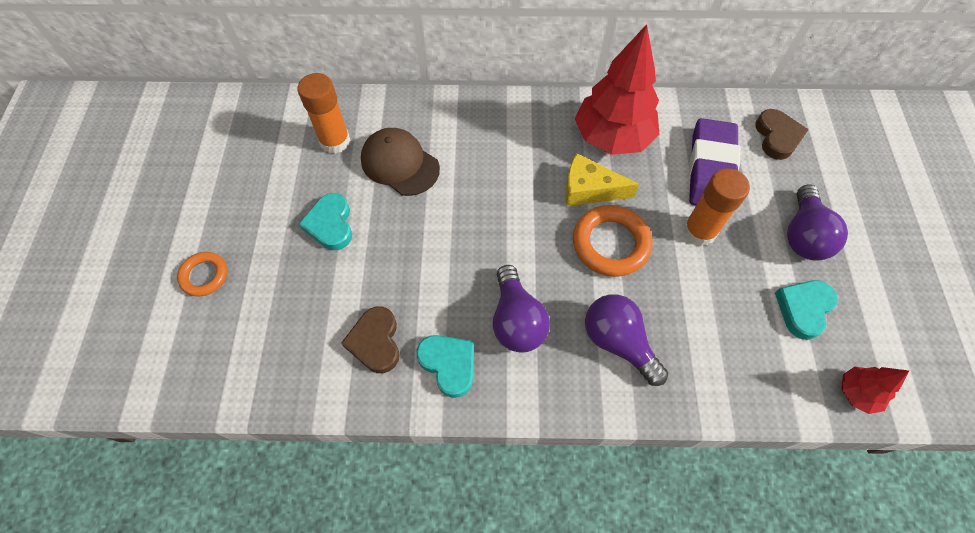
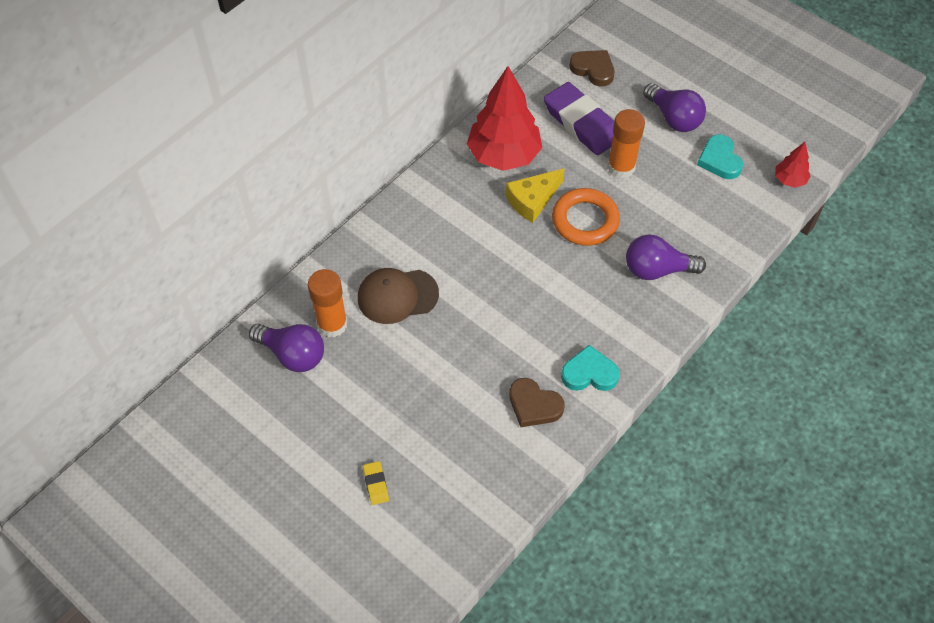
camera: 50 degrees left, 5 degrees down
(204, 276) = (376, 484): orange ring -> yellow eraser
(330, 224) = (409, 374): turquoise heart -> none
(516, 320) = (592, 313): purple light bulb -> purple light bulb (293, 354)

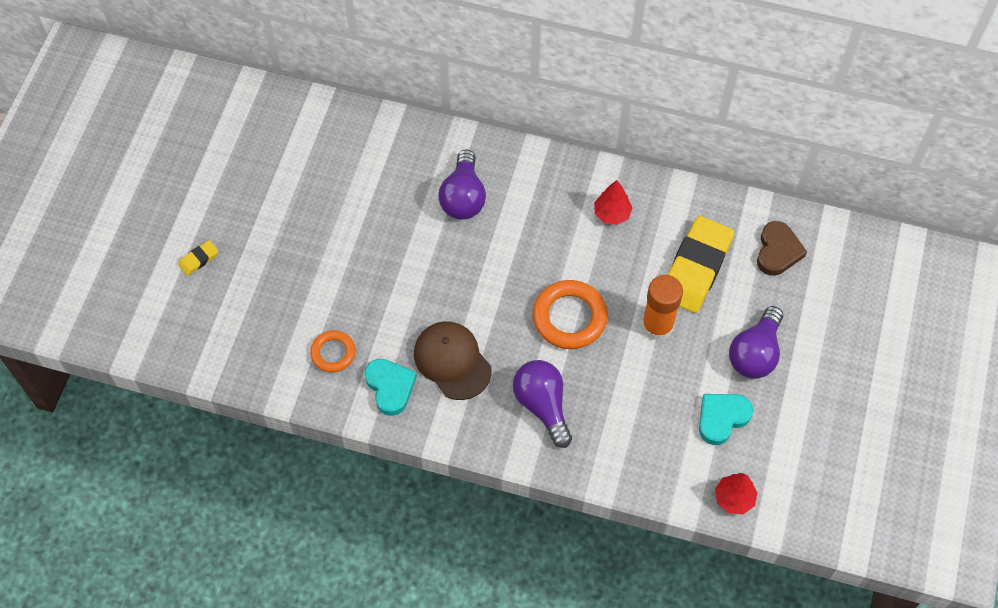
camera: 65 degrees right, 5 degrees up
(293, 354) = (296, 140): purple light bulb -> purple light bulb (463, 197)
(332, 324) = (342, 156): orange glue stick -> none
(397, 296) = (397, 193): brown cap -> brown cap (452, 361)
(504, 155) = (612, 214): red tree -> red tree, size x0.46
(532, 200) = (569, 261): yellow cheese -> none
(534, 405) = (333, 353): brown heart -> orange ring
(582, 123) = (696, 268): purple eraser -> yellow eraser

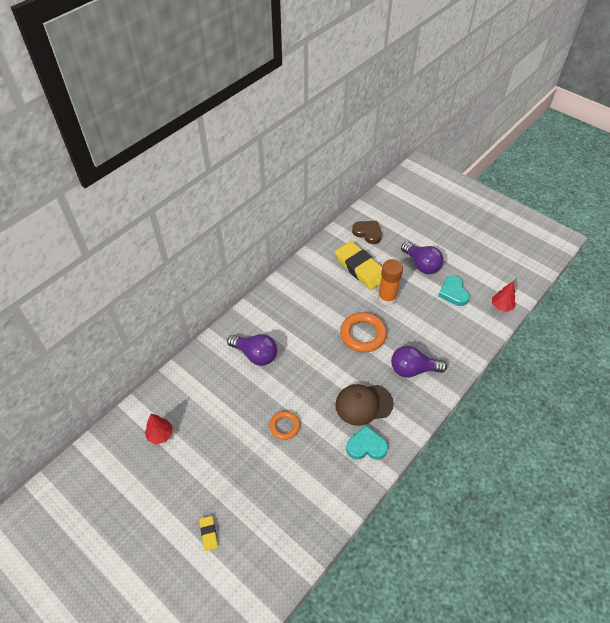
camera: 65 degrees left, 10 degrees down
(333, 353) = (326, 471): orange ring -> orange ring (284, 426)
(612, 214) = (308, 290): red tree -> red tree (160, 434)

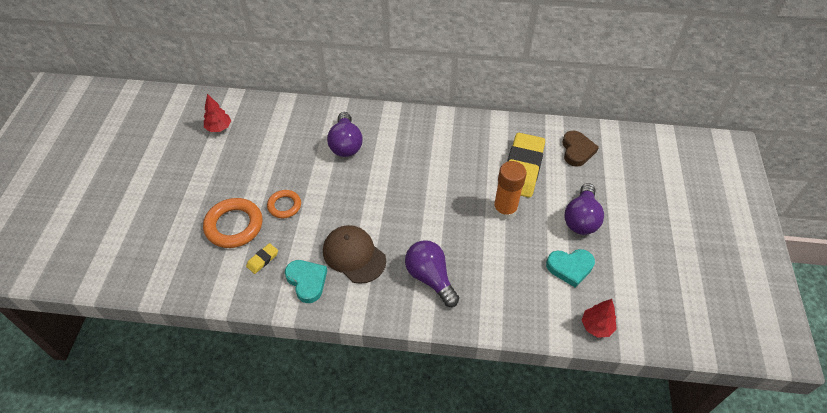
camera: 55 degrees right, 0 degrees up
(209, 533) = (147, 210): yellow eraser -> yellow eraser (262, 260)
(363, 334) = (438, 213): orange ring -> orange ring (234, 226)
(453, 293) = (570, 267): turquoise heart -> turquoise heart turned 135 degrees counterclockwise

